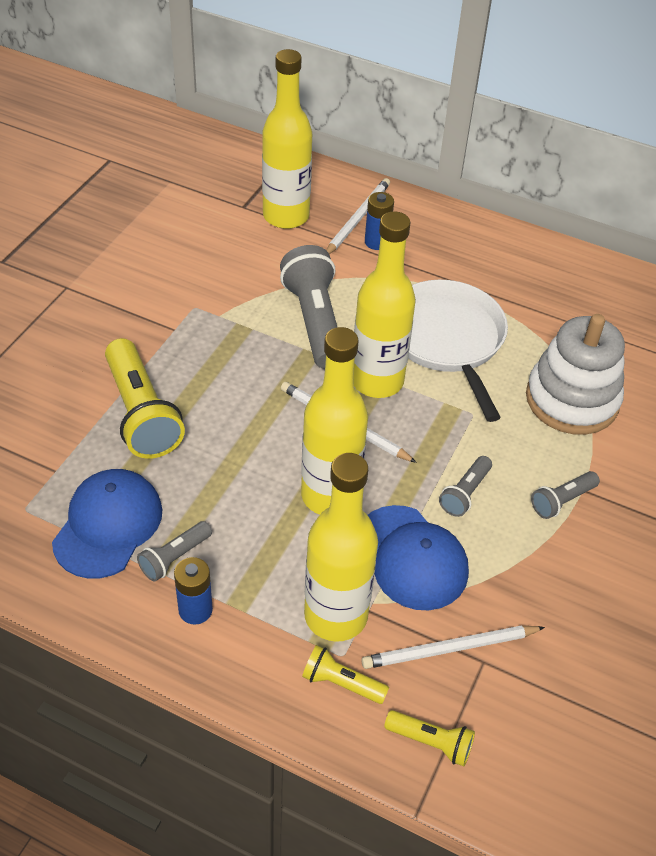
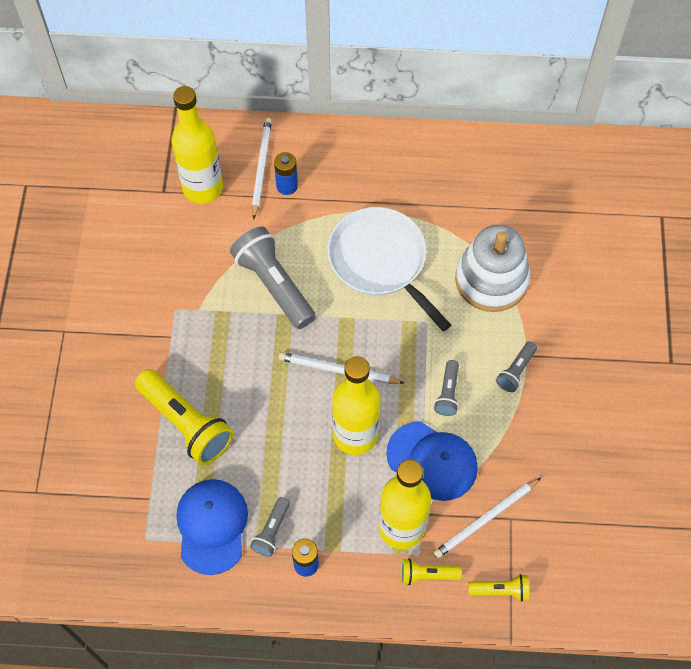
camera: 20 degrees left, 15 degrees up
(377, 381) = (345, 321): yellow bottle -> none

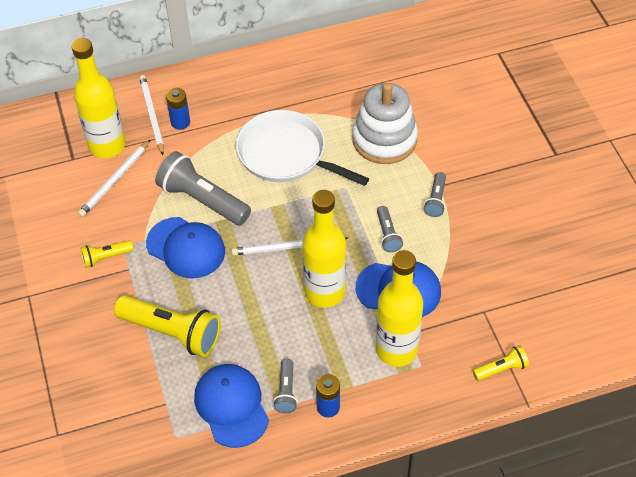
camera: 20 degrees left, 10 degrees down
(236, 333) = (186, 248): none -> blue cap
(427, 575) = (434, 378): yellow flashlight -> yellow flashlight (106, 257)
(485, 519) = (463, 319): white pencil -> white pencil (115, 180)

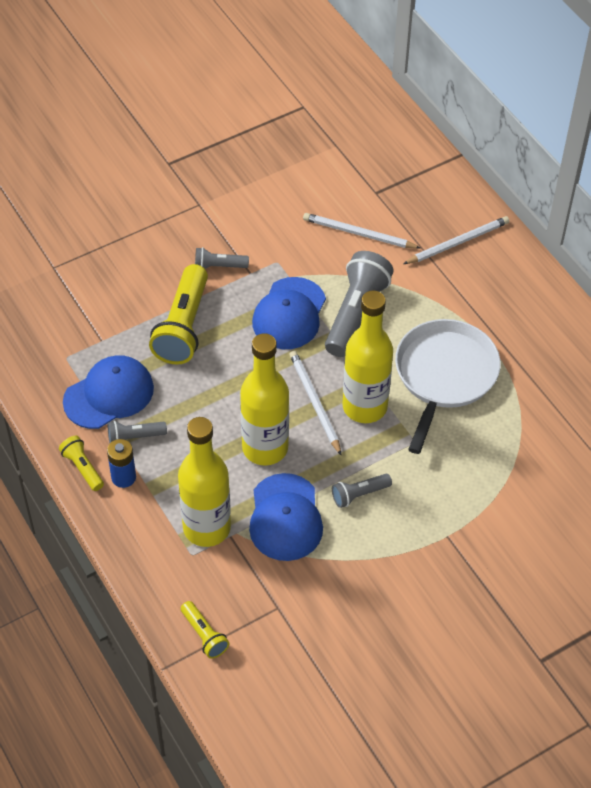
camera: 75 degrees right, 0 degrees up
(106, 257) = (259, 251): yellow flashlight -> yellow flashlight (82, 468)
(107, 146) = (402, 215): yellow bottle -> yellow bottle (364, 406)
(180, 122) = (457, 269): blue battery -> none
(384, 139) = (499, 468): white stacking toy -> none
(436, 200) = (424, 536): grey flashlight -> grey flashlight (219, 266)

